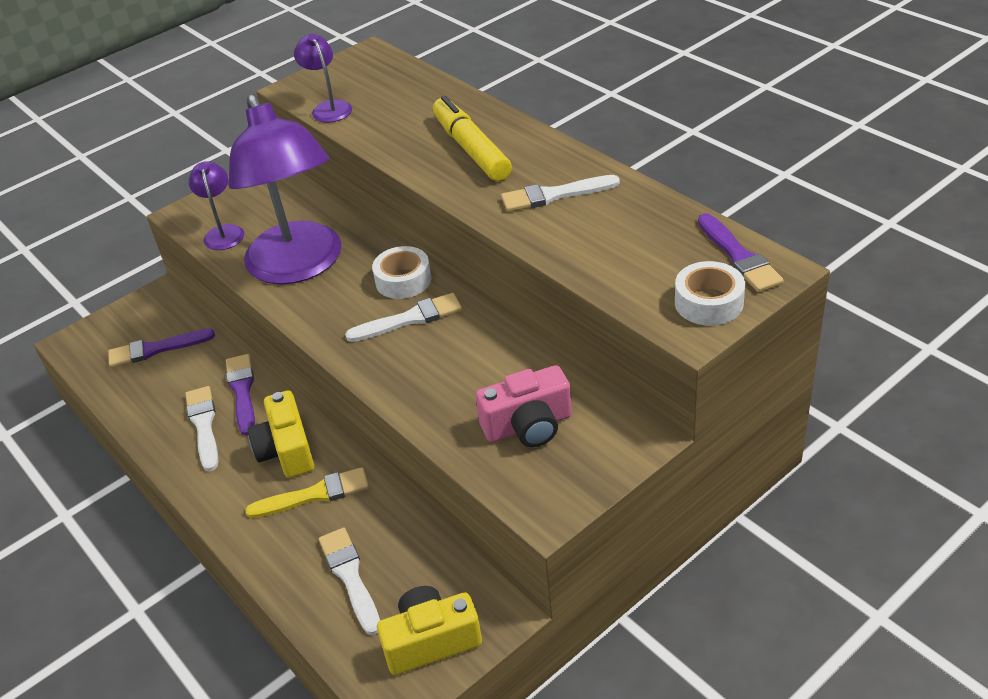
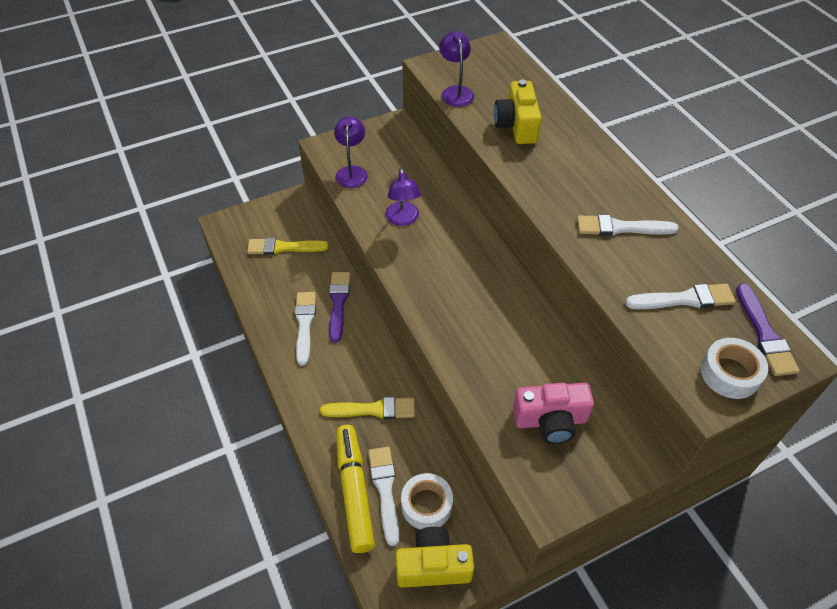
camera: 10 degrees right, 10 degrees up
(156, 349) = (283, 247): purple brush -> yellow brush
(286, 450) = (360, 364): yellow camera -> yellow camera (516, 125)
(299, 266) = (403, 219): purple lamp -> purple lamp, size x0.43
(403, 280) = (480, 255): white tape -> white tape (426, 505)
(410, 319) = (478, 293): white brush -> white brush (684, 299)
(471, 149) = (561, 163): yellow marker -> yellow marker (354, 491)

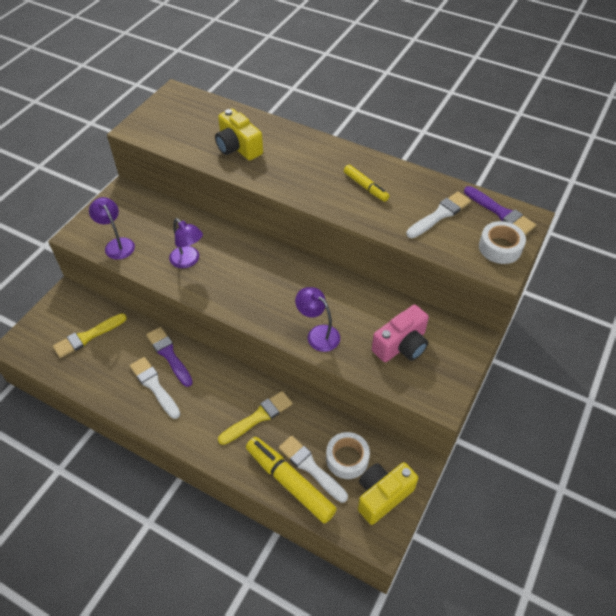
camera: 35 degrees left, 0 degrees up
(455, 92) = (171, 141): purple lamp -> purple lamp (318, 334)
(621, 227) = (365, 187): white brush -> yellow marker

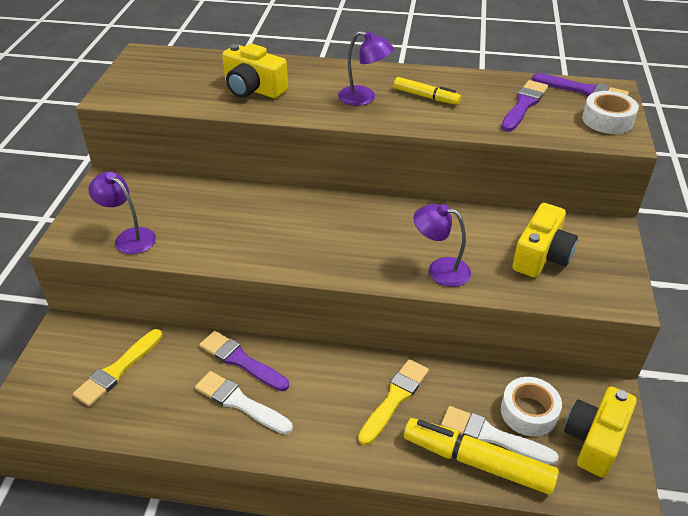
camera: 20 degrees left, 10 degrees down
(188, 261) = (234, 233): purple lamp -> purple lamp (364, 98)
(401, 345) = (541, 256): pink camera -> yellow camera
(440, 215) = (524, 105): white brush -> purple brush

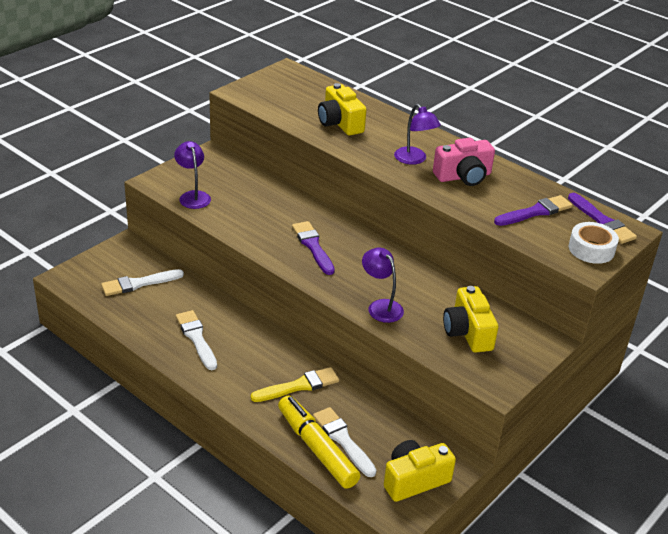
camera: 30 degrees right, 5 degrees down
(117, 370) = (139, 283): yellow brush -> white brush
(241, 360) = (219, 315): purple brush -> purple brush (313, 246)
(426, 97) = (463, 176): yellow marker -> pink camera
(528, 412) = (385, 440): white tape -> none
(541, 256) = (467, 332): yellow camera -> yellow camera turned 105 degrees clockwise

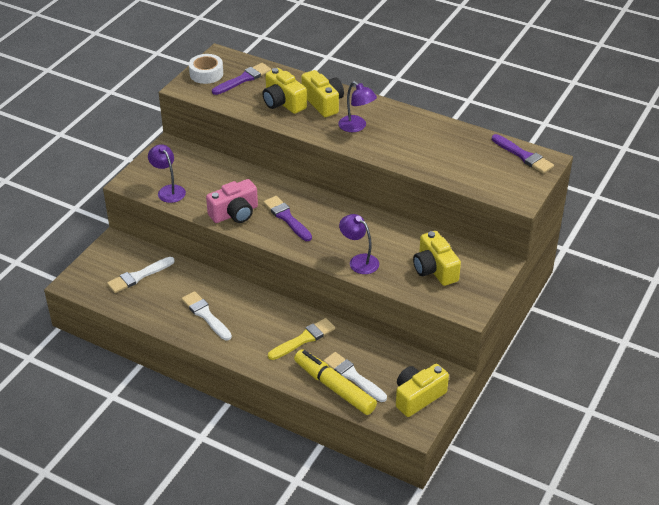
camera: 10 degrees left, 5 degrees up
(384, 130) = (323, 103): none -> yellow camera
(463, 176) = (402, 135): pink camera -> pink camera (235, 213)
(535, 212) = (468, 157): purple brush -> purple brush (243, 79)
(591, 249) = (520, 183): white tape -> white tape (206, 74)

